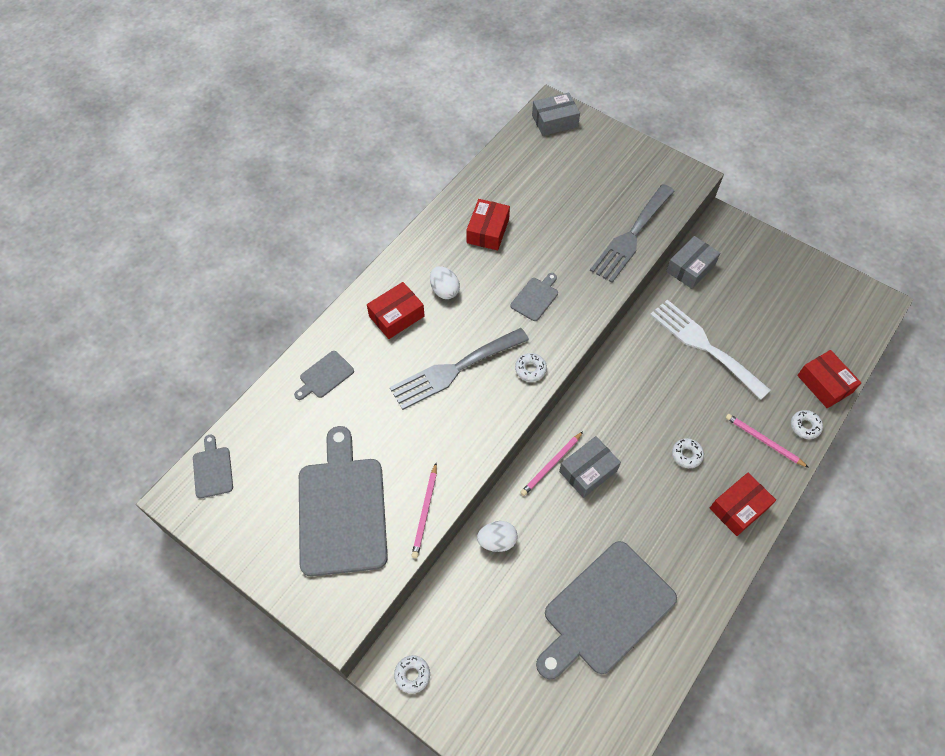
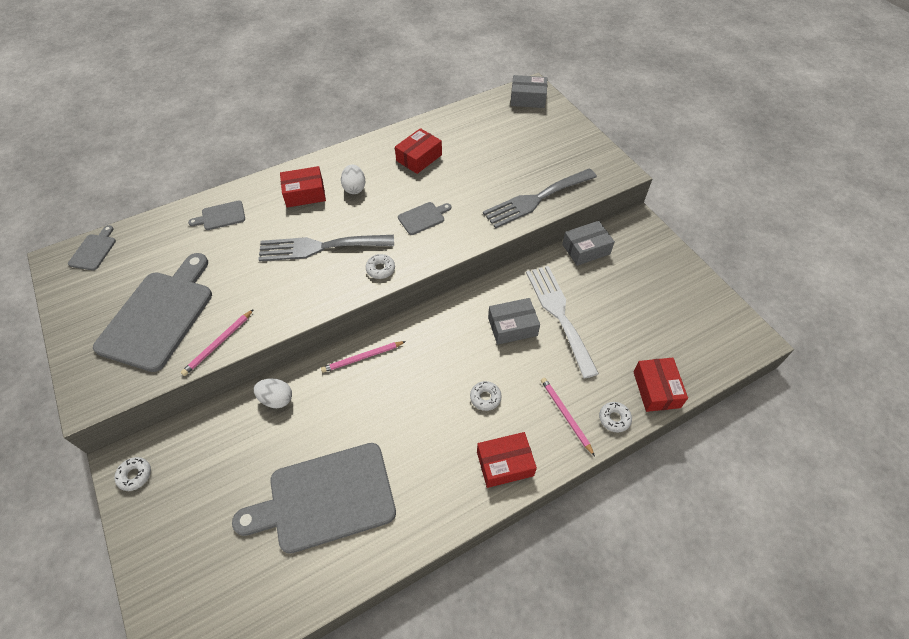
camera: 25 degrees right, 5 degrees down
(588, 471) = (389, 375): grey box -> grey box (512, 326)

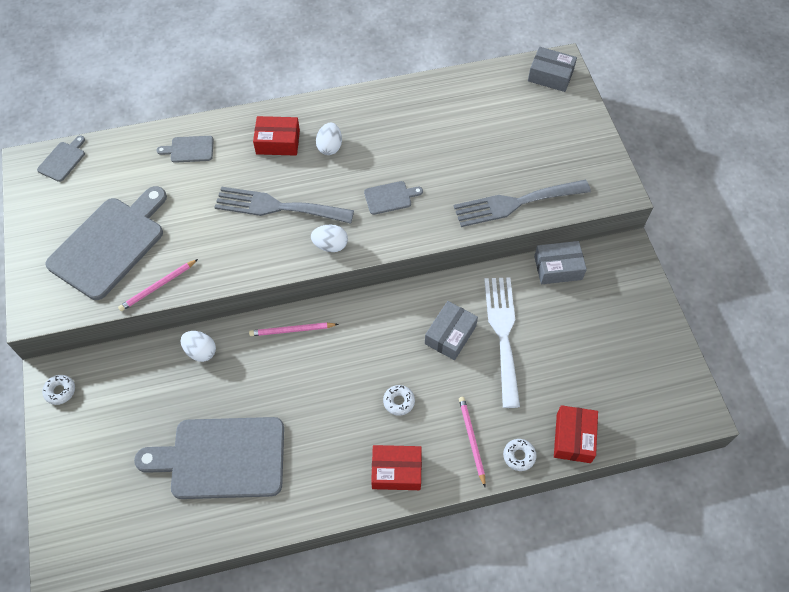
camera: 15 degrees right, 5 degrees up
(380, 269) = (330, 245): white donut -> white egg
(419, 158) = (407, 125): red box -> none
(512, 326) = (450, 335): grey box -> grey box turned 60 degrees counterclockwise

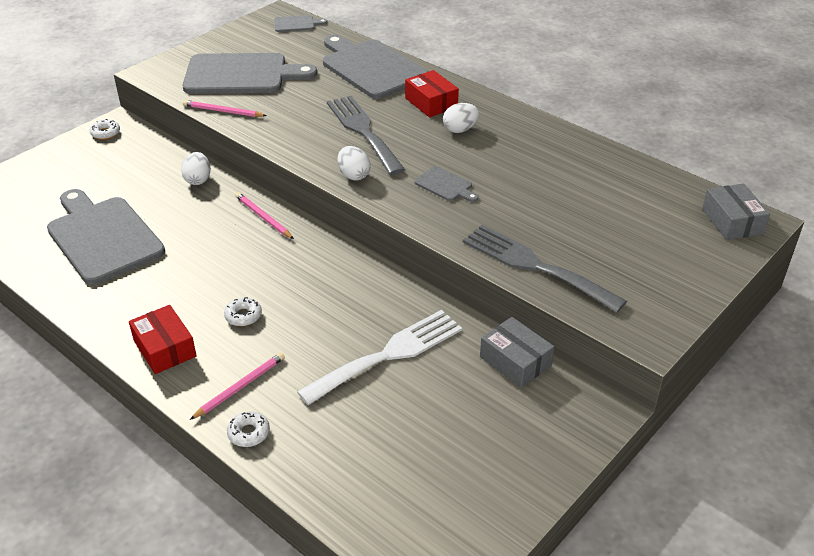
camera: 55 degrees right, 20 degrees down
(189, 149) = (371, 68): grey cutting board -> grey cutting board, size x2.27
(450, 335) = (351, 317): grey box -> none
(573, 438) = (307, 470): red box -> none

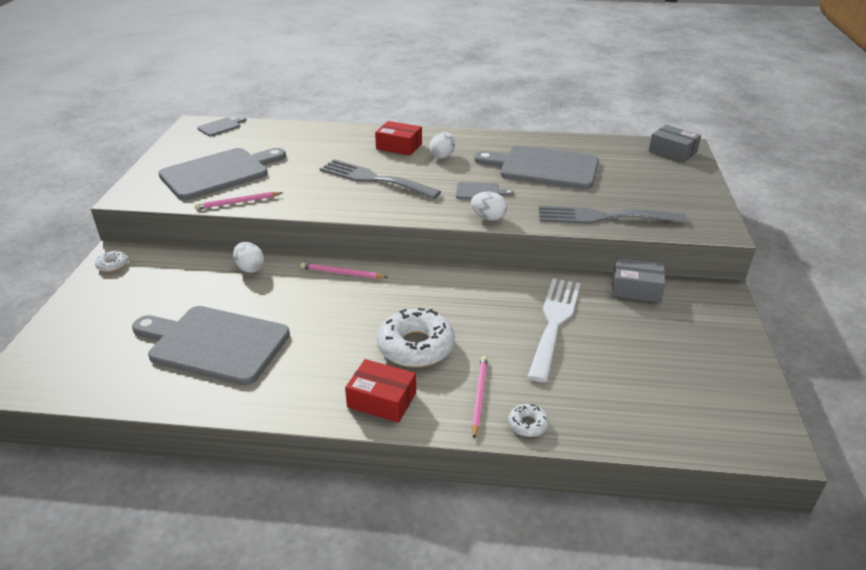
camera: 35 degrees left, 5 degrees down
(243, 316) = (416, 346): white donut -> white donut, size x2.17
(354, 175) = (406, 209): white egg -> white egg (488, 217)
(371, 68) = (323, 138): grey cutting board -> grey cutting board (544, 168)

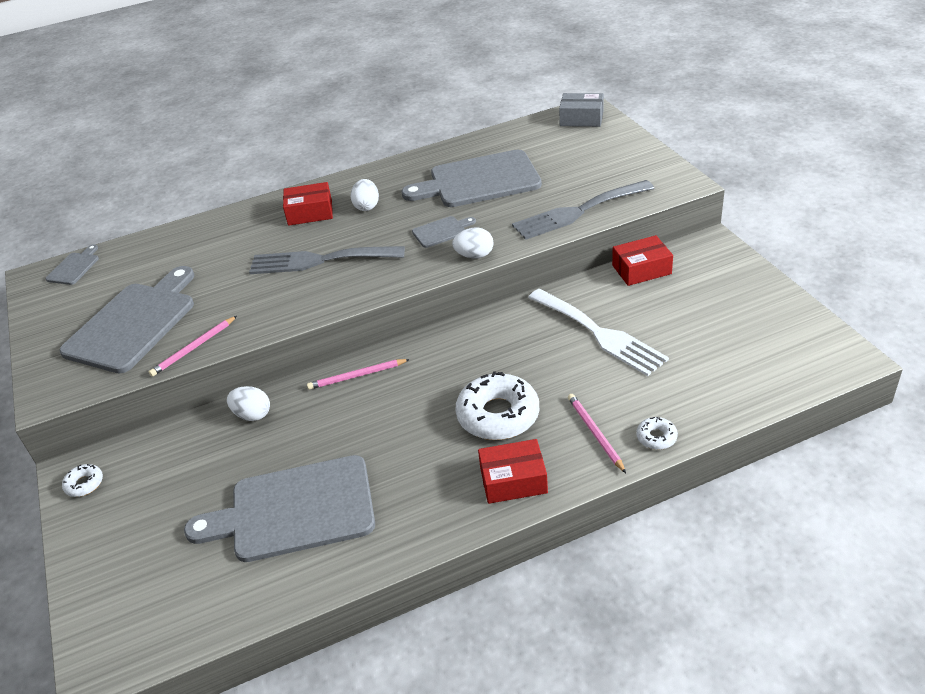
camera: 25 degrees left, 5 degrees up
(554, 322) = (600, 334): white fork -> white fork turned 150 degrees clockwise
(636, 288) = (641, 269): grey box -> red box

